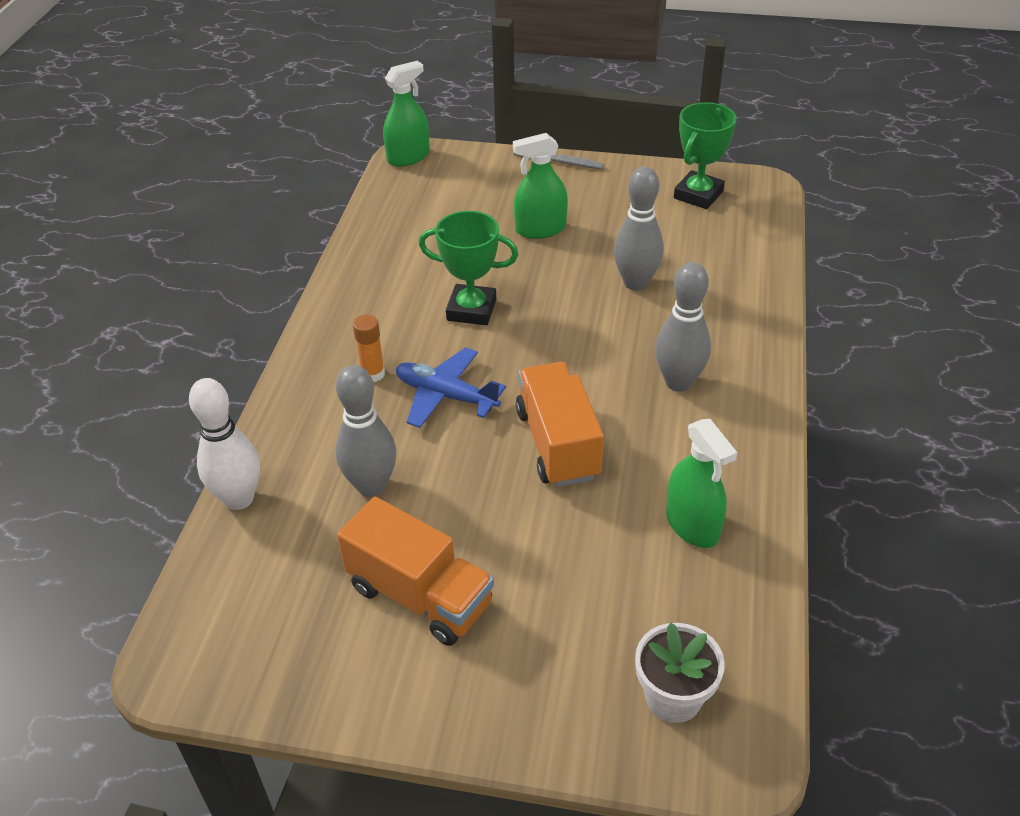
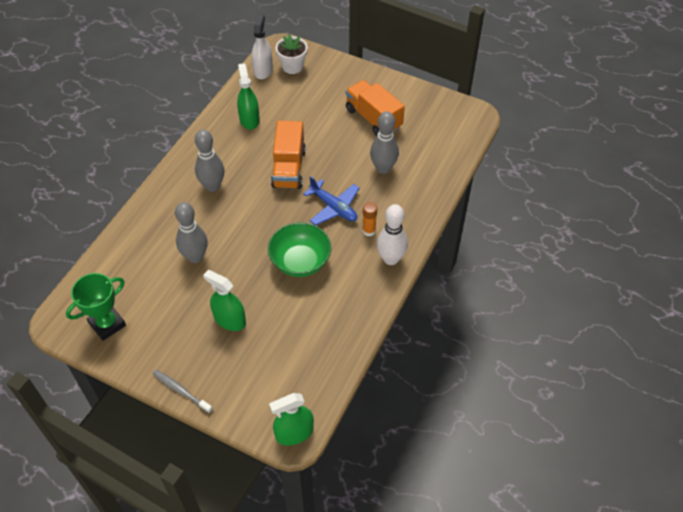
camera: 165 degrees left, 10 degrees up
(239, 499) = (446, 177): white bowling pin -> white bowling pin (390, 259)
(471, 310) = (300, 262): green trophy -> green bowl
(540, 229) = (229, 320): green spray bottle -> green spray bottle turned 150 degrees counterclockwise
(740, 665) = (263, 70): none -> white spray bottle

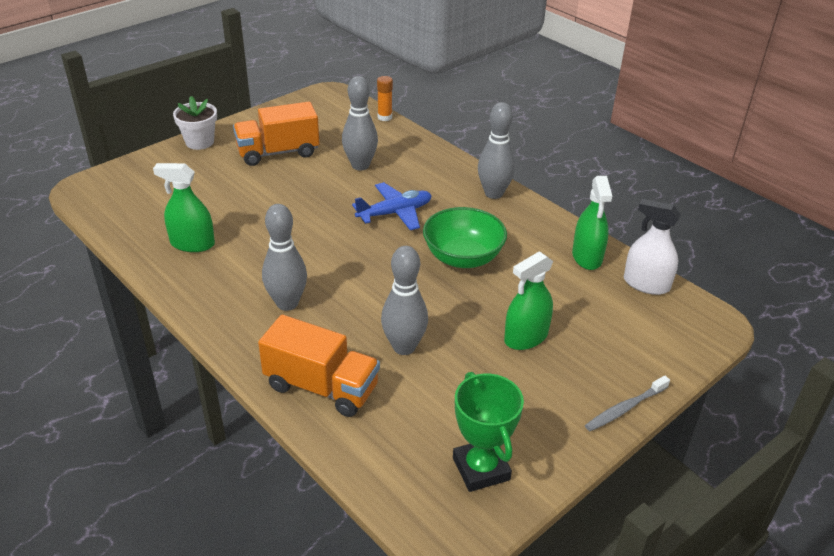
camera: 70 degrees left, 15 degrees down
(263, 70) = (112, 212): white spray bottle -> white spray bottle (646, 284)
(289, 168) = (306, 231): orange truck -> orange truck (321, 387)
(292, 66) = (132, 187): white flower pot -> white flower pot (199, 142)
(294, 433) = (709, 320): green spray bottle -> green spray bottle (587, 257)
(369, 231) = (445, 198): orange glue stick -> orange glue stick (384, 117)
(390, 259) = (493, 193): white bowling pin -> grey bowling pin

